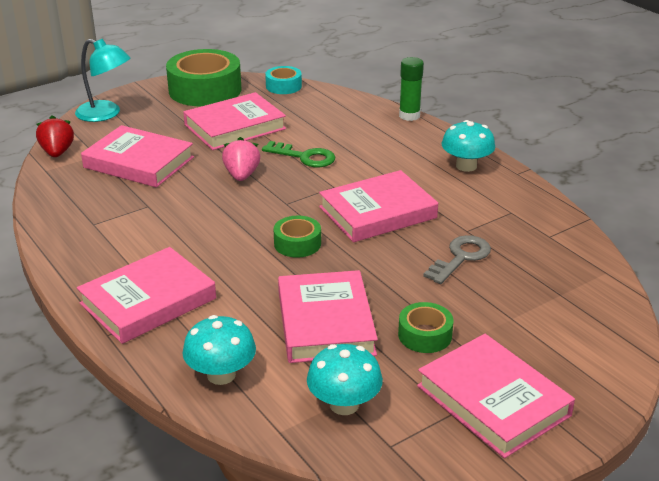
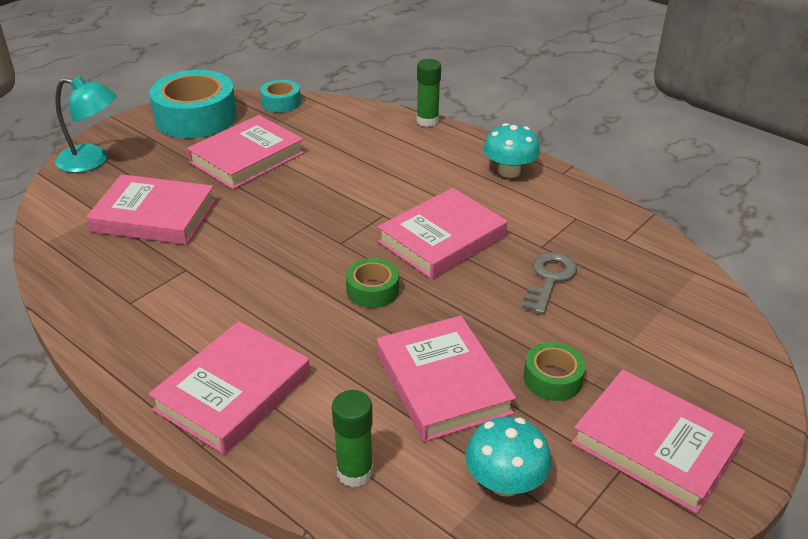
camera: 15 degrees left, 5 degrees up
(57, 152) = (52, 217): red strawberry -> none
(205, 90) = (196, 117): green tape -> turquoise tape
(221, 375) = (354, 472): turquoise mushroom -> green glue stick
(242, 175) = (278, 216): pink strawberry -> none
(304, 157) = (337, 184): green key -> none

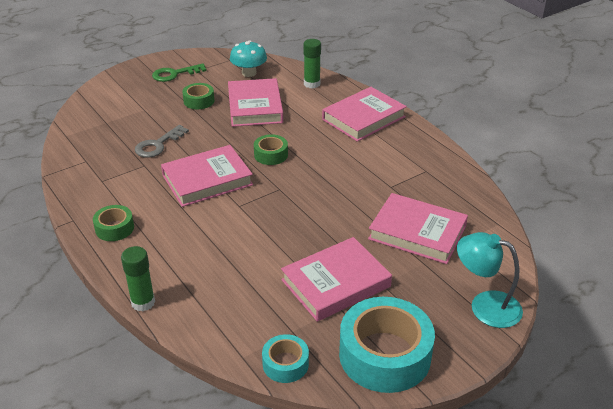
camera: 165 degrees left, 0 degrees up
(509, 171) = (114, 228): turquoise mushroom -> green tape
(655, 445) = (174, 74): pink book -> green key

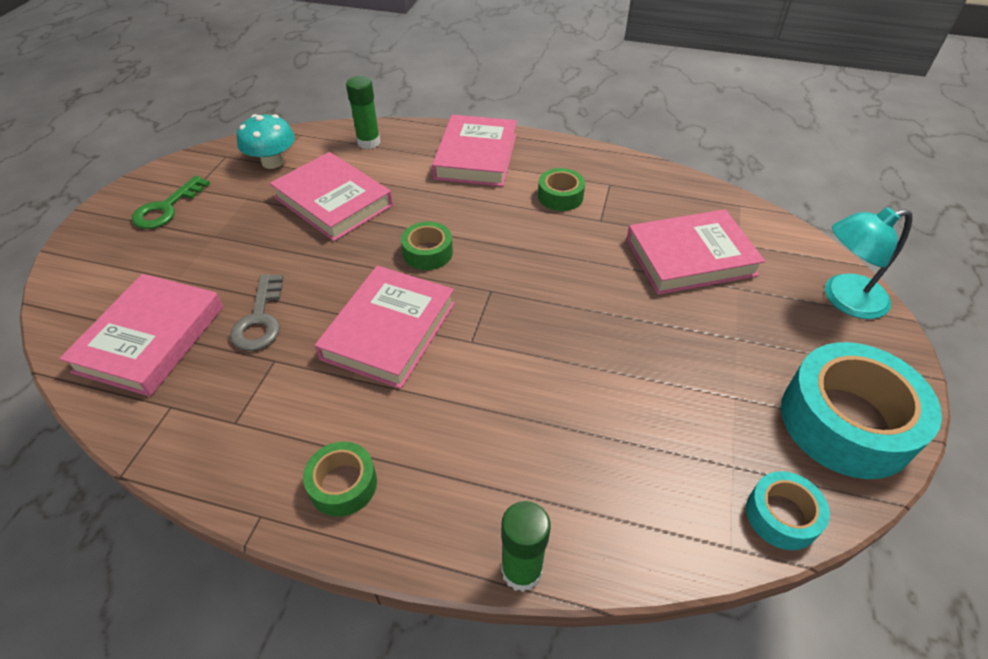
camera: 40 degrees left, 10 degrees up
(199, 101) = (247, 229): green tape -> green tape (560, 196)
(335, 283) = (695, 370): pink book -> pink book (150, 339)

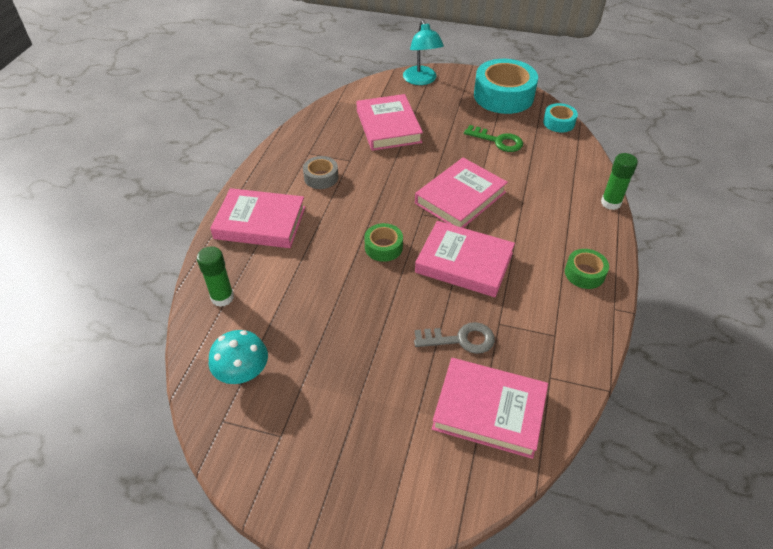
camera: 90 degrees left, 0 degrees up
(167, 208) = (313, 452): green key -> green key (498, 141)
(333, 201) = (315, 313): pink book -> pink book (460, 198)
(560, 196) = (321, 177): green tape -> grey tape

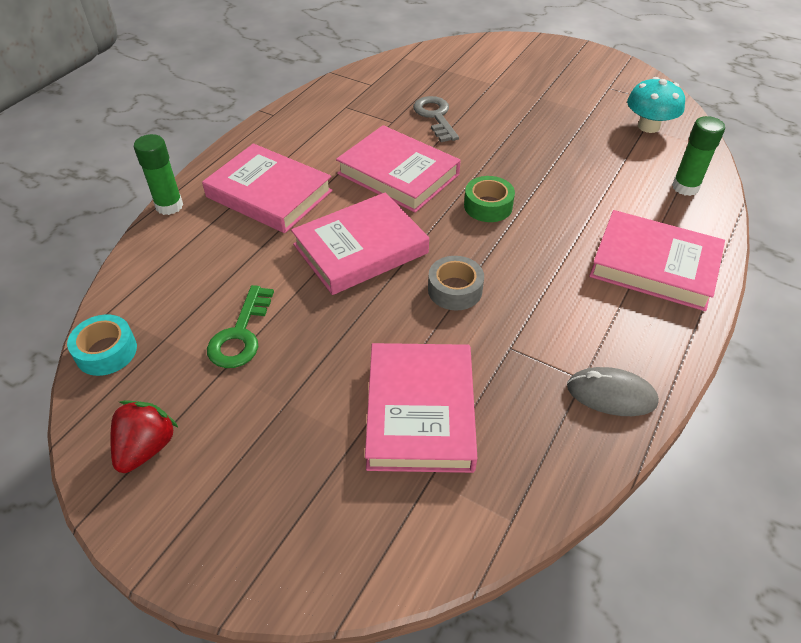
camera: 165 degrees left, 0 degrees up
(294, 148) = (611, 395): none -> grey mouse
(321, 177) = (562, 322): grey tape -> grey tape (455, 290)
(421, 80) = (292, 551): turquoise lamp -> none
(460, 339) = (435, 116): grey key -> grey key turned 60 degrees clockwise
(489, 410) = (434, 75): pink book -> pink book (269, 194)
(498, 141) = (240, 334): green key -> green key turned 120 degrees counterclockwise
(503, 96) = (147, 448): turquoise tape -> red strawberry
(584, 273) = (274, 144): green tape -> none

